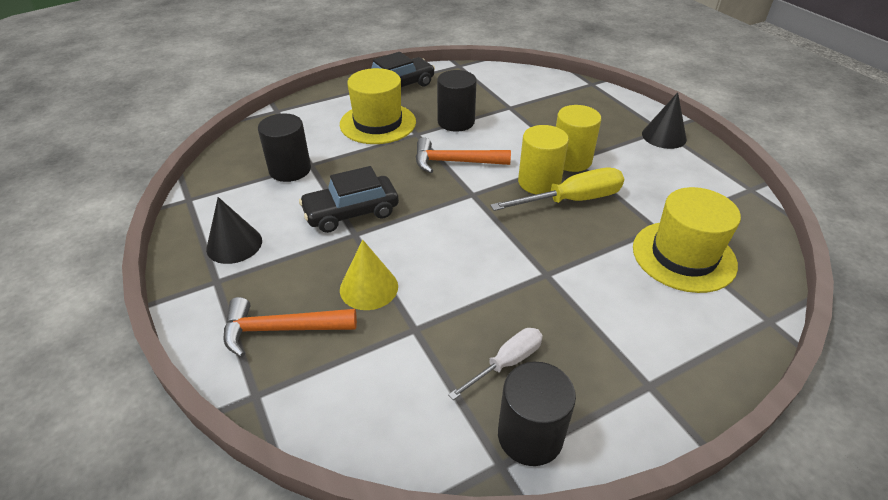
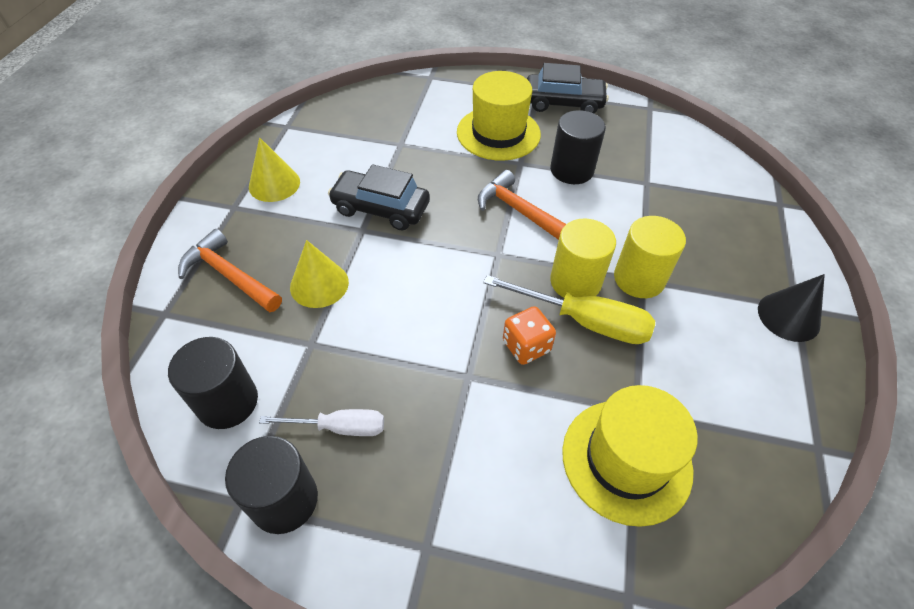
camera: 40 degrees right, 10 degrees up
(234, 244) = (274, 184): black cone -> yellow cone
(290, 170) = (380, 140): black cylinder -> black cylinder (227, 402)
(558, 234) = (526, 346): none -> orange dice

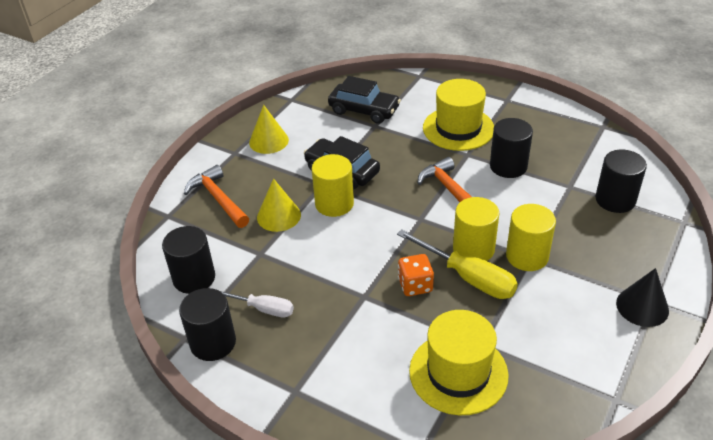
camera: 20 degrees right, 10 degrees down
(386, 254) = (334, 204): none -> yellow cylinder
(563, 103) = (525, 111): black car -> black car (364, 110)
(701, 191) = (615, 200): none -> black cylinder

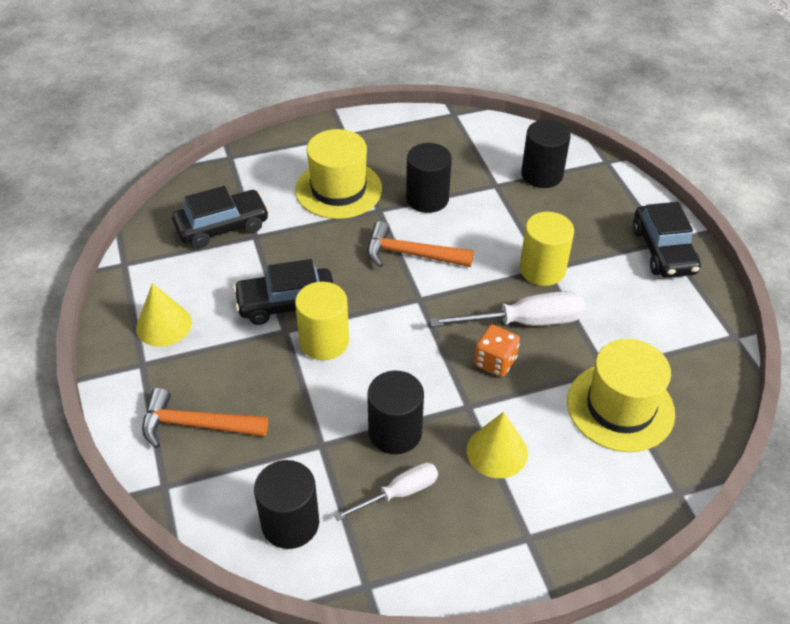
camera: 50 degrees left, 5 degrees up
(213, 343) = (399, 565): black cylinder -> black cylinder (395, 432)
(278, 216) = (286, 394): yellow cone -> yellow cone (497, 451)
(468, 277) = (524, 322): yellow screwdriver -> white screwdriver
(473, 249) = (496, 294): yellow cylinder -> none
(642, 306) = (663, 251): black cone -> black car

